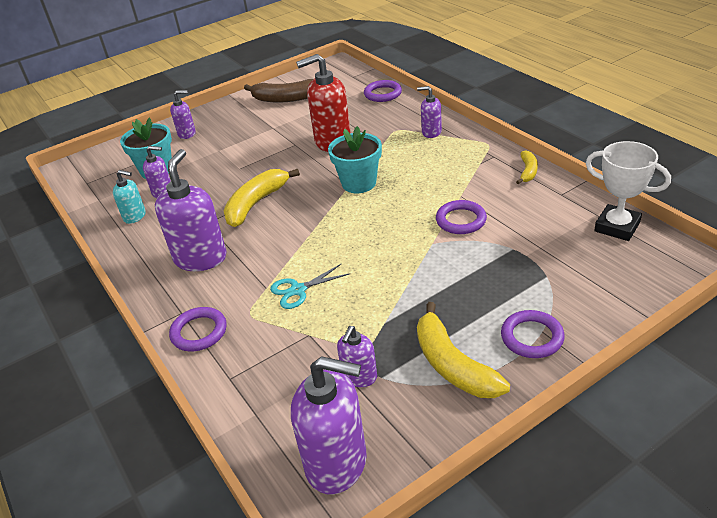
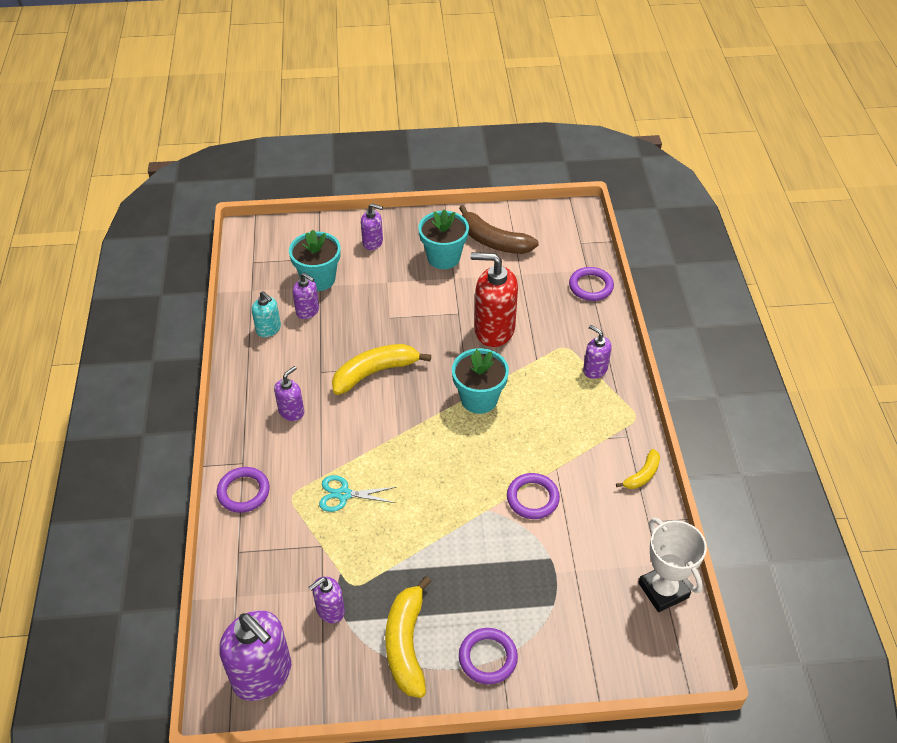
camera: 25 degrees right, 10 degrees up
(201, 258) = (291, 411): purple soap dispenser -> purple soap dispenser, size x0.53
(254, 120) = (443, 257): none -> turquoise flower pot

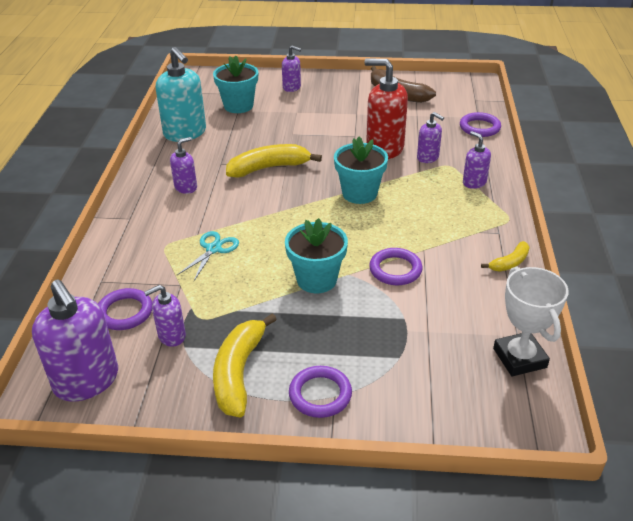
camera: 10 degrees right, 10 degrees down
(243, 492) = (122, 238): purple ring -> purple ring (125, 312)
(268, 329) = (185, 133): turquoise soap dispenser -> turquoise soap dispenser, size x1.87
(308, 311) = (223, 124): purple soap dispenser -> purple soap dispenser (428, 158)
(343, 494) = (213, 249): turquoise scissors -> turquoise scissors turned 105 degrees clockwise
(443, 257) = (350, 100): turquoise flower pot -> turquoise flower pot (316, 279)

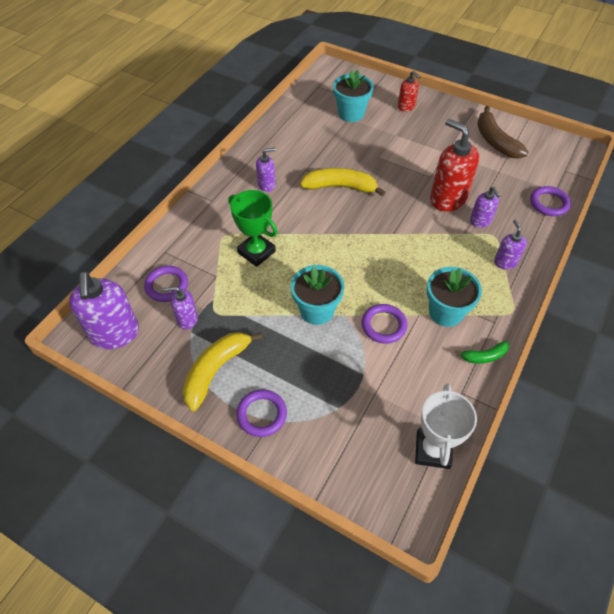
camera: 25 degrees right, 15 degrees up
(185, 133) = (294, 129): turquoise soap dispenser -> none
(213, 249) = (256, 252): turquoise scissors -> green trophy
(292, 87) = (406, 107): purple soap dispenser -> red soap dispenser
(359, 193) = (399, 239): turquoise flower pot -> turquoise flower pot (446, 312)
(509, 263) = (484, 356): yellow banana -> green banana

